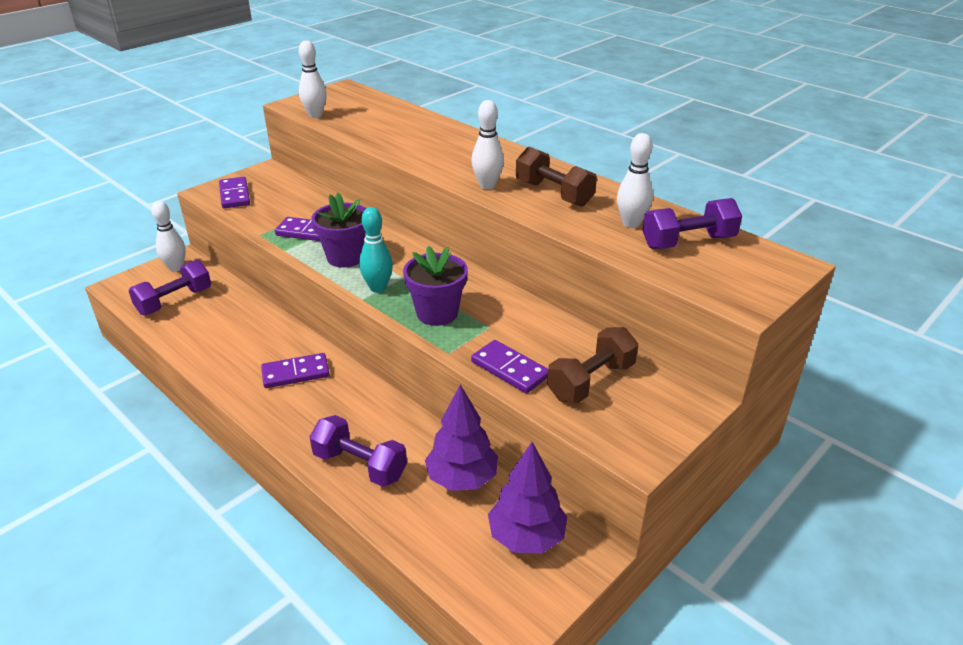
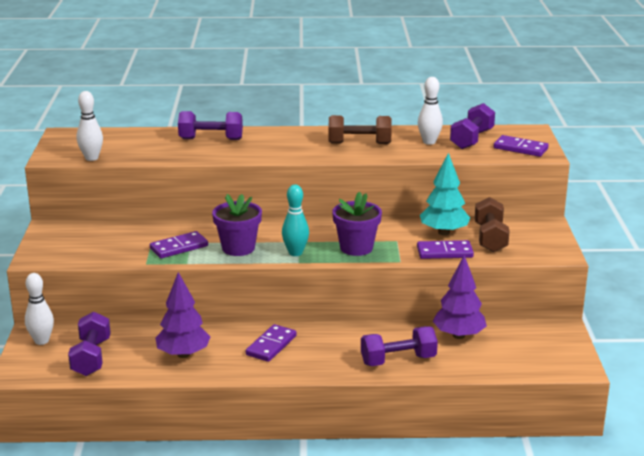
camera: 45 degrees left, 10 degrees down
(235, 195) = (64, 251): purple domino -> purple domino (520, 148)
(434, 134) = (211, 139): none -> purple dumbbell
(487, 185) = (313, 154): white bowling pin -> none
(526, 537) = (528, 338): purple tree -> purple tree (183, 354)
(553, 344) = (444, 232): none -> turquoise tree

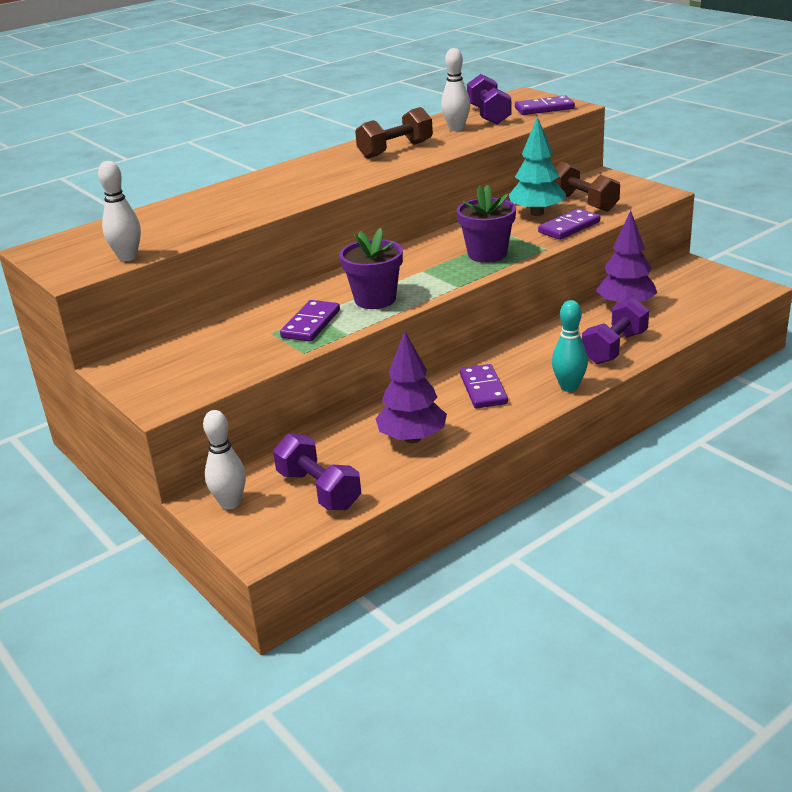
camera: 35 degrees left, 5 degrees up
(211, 139) = (233, 195): purple dumbbell -> none
(295, 253) = (439, 280): turquoise bowling pin -> turquoise bowling pin (569, 387)

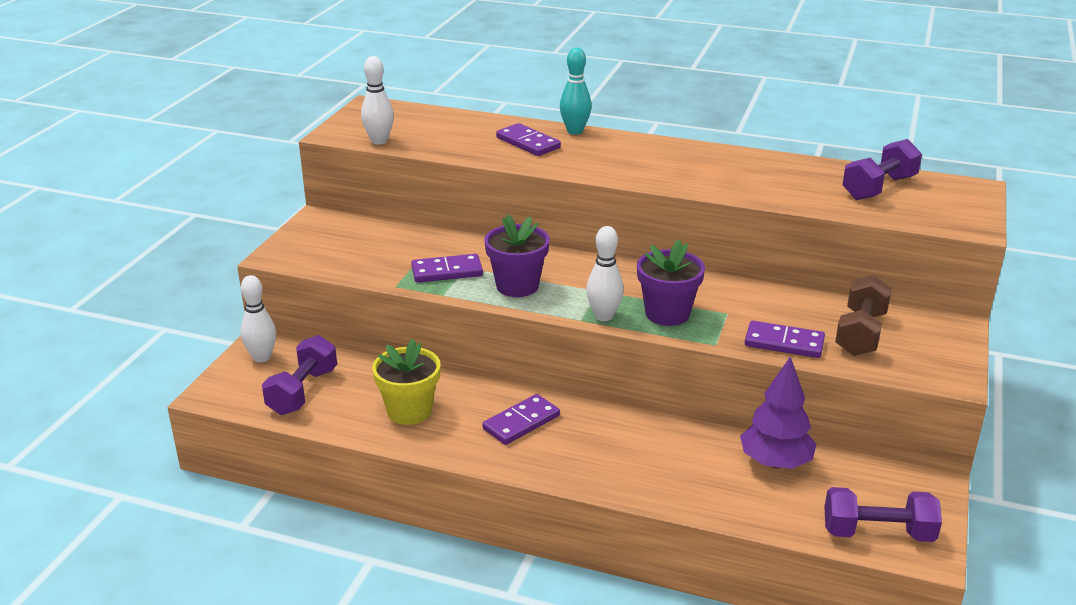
camera: 55 degrees right, 0 degrees up
(395, 150) = (719, 171): brown dumbbell -> none
(412, 438) = (409, 411): purple tree -> yellow flower pot
(456, 128) = (816, 183): white bowling pin -> white bowling pin (604, 316)
(537, 213) = (799, 313): turquoise tree -> none
(544, 108) = (943, 212): purple domino -> purple domino (528, 143)
(569, 387) = (566, 474): turquoise bowling pin -> turquoise bowling pin (575, 131)
(614, 348) = (673, 481): purple dumbbell -> purple dumbbell (877, 533)

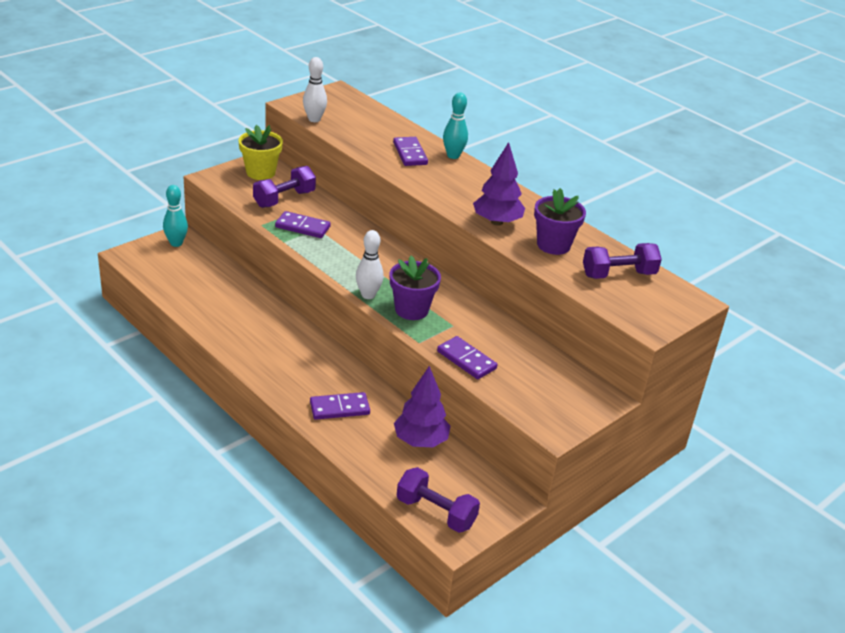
camera: 25 degrees right, 5 degrees up
(262, 357) = (176, 243): white bowling pin -> turquoise bowling pin
(303, 391) = (179, 274): purple dumbbell -> purple dumbbell (284, 199)
(409, 411) = (228, 312): yellow flower pot -> yellow flower pot (260, 172)
(517, 286) = (336, 253): purple flower pot -> purple flower pot (553, 245)
(521, 422) = (287, 347): purple domino -> purple domino (339, 408)
(702, 179) = (497, 222): none -> purple tree
(860, 333) = (528, 376): brown dumbbell -> none

